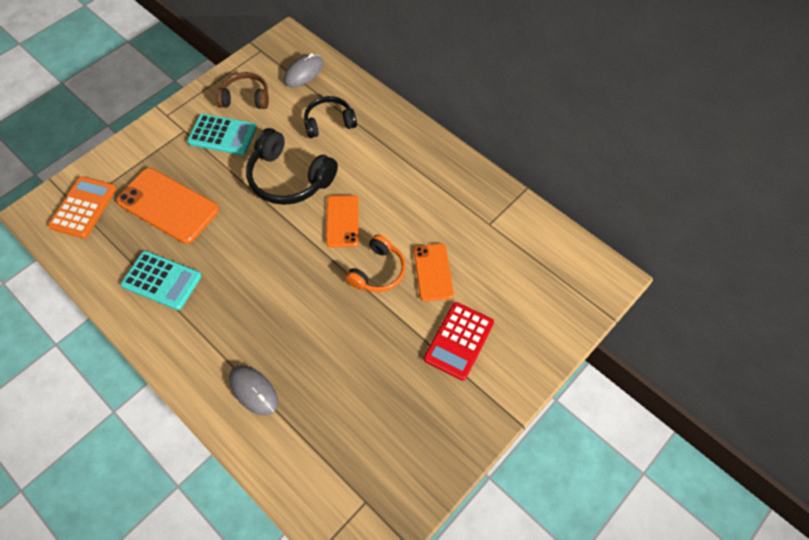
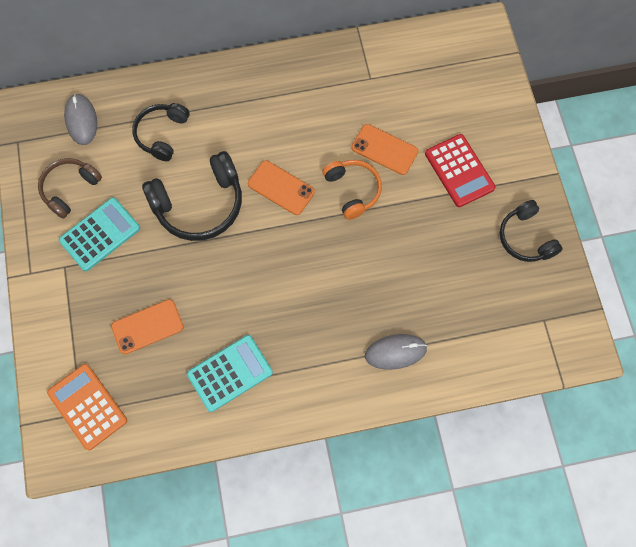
camera: 55 degrees left, 10 degrees up
(168, 205) = (147, 326): orange phone -> orange phone, size x0.61
(436, 436) = (526, 238): none -> black headphones

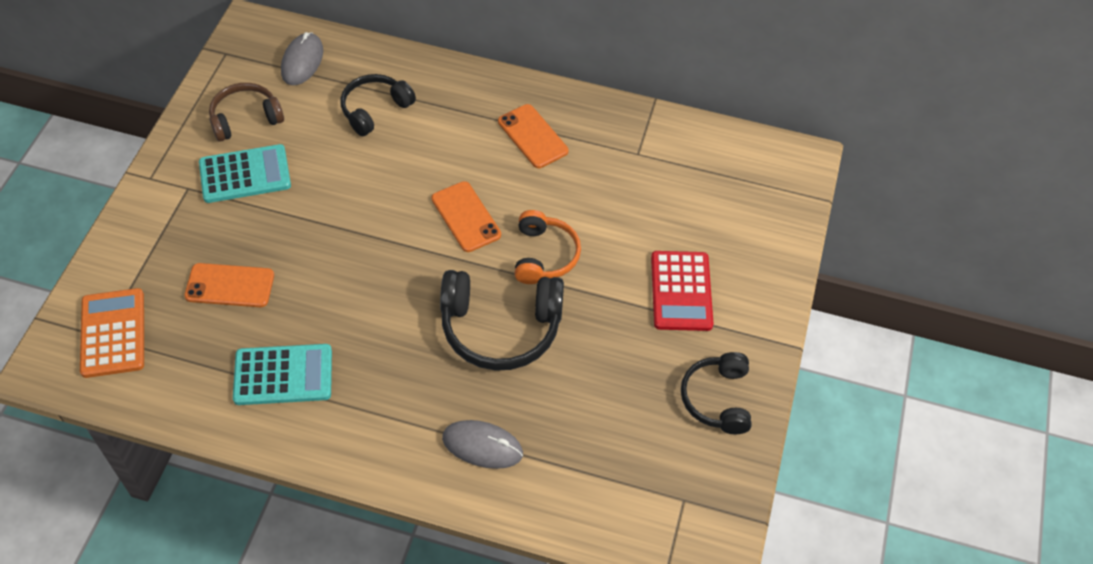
camera: 25 degrees right, 15 degrees down
(199, 204) = (367, 193): black headphones -> black headphones (500, 328)
(384, 149) = (607, 231): orange phone -> orange phone (532, 136)

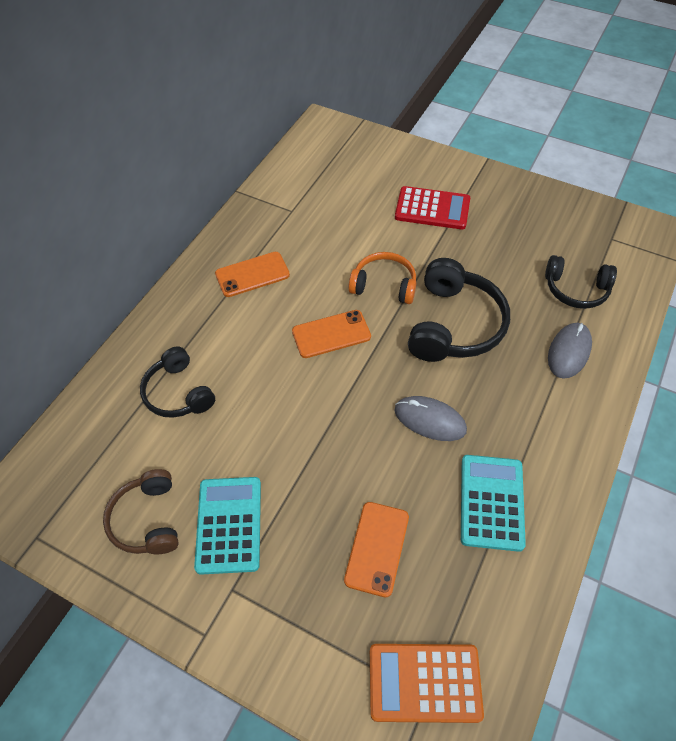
camera: 75 degrees left, 0 degrees up
(302, 61) = (84, 455): grey mouse -> grey mouse (430, 420)
(717, 399) = (528, 206): black headphones -> black headphones (576, 289)

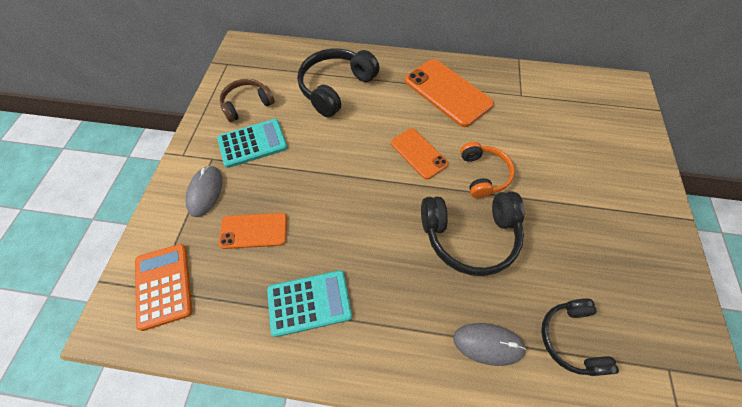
camera: 70 degrees right, 5 degrees up
(178, 392) = (336, 88): black headphones -> black headphones, size x1.57
(252, 274) = (447, 92): orange phone -> orange phone, size x1.64
(430, 420) = (368, 239): grey mouse -> grey mouse (205, 192)
(432, 209) = (590, 188): red calculator -> none

